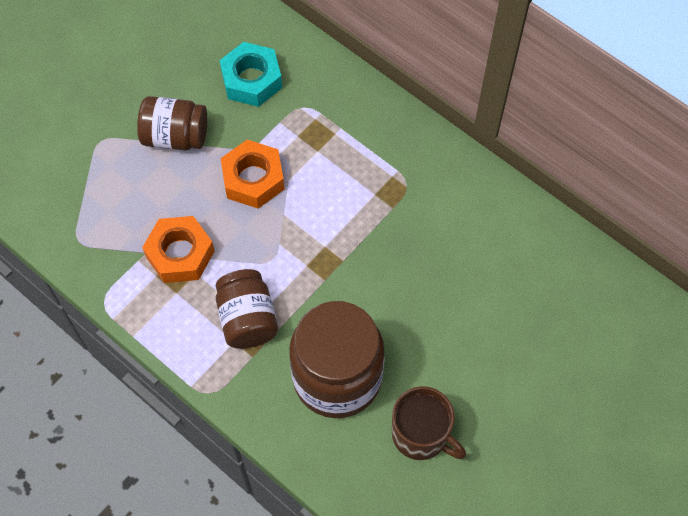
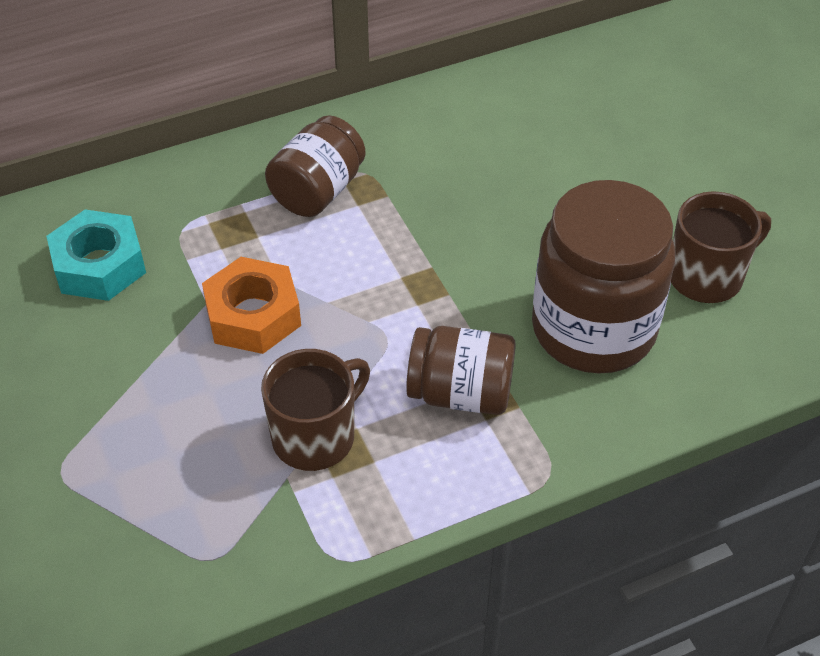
camera: 65 degrees left, 15 degrees down
(175, 136) = (122, 379): brown jar -> brown jar (318, 191)
(180, 254) = (316, 436): orange nut -> brown mug

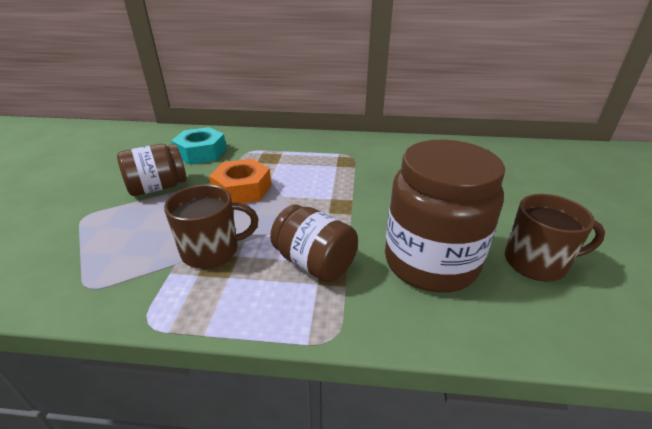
camera: 30 degrees right, 15 degrees down
(318, 191) = (322, 156): brown jar -> brown jar (158, 187)

